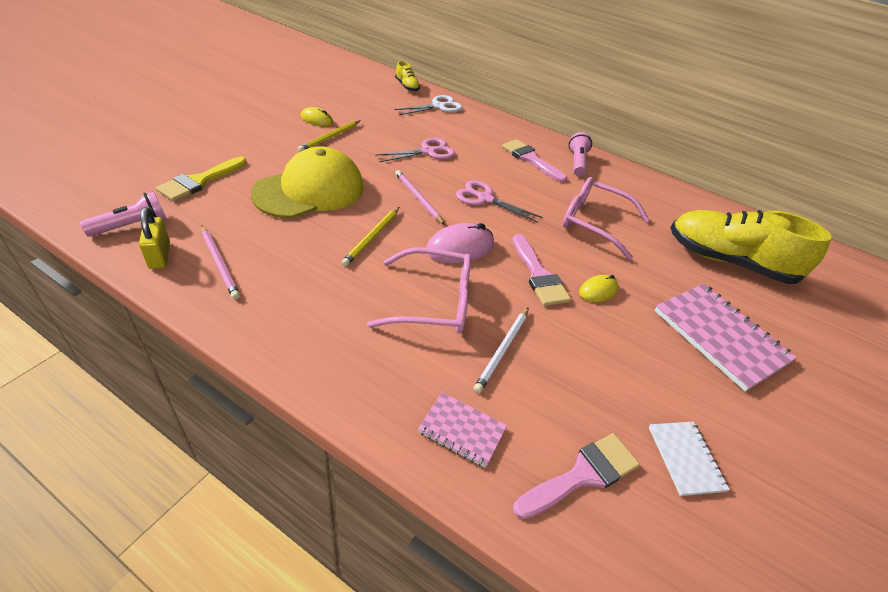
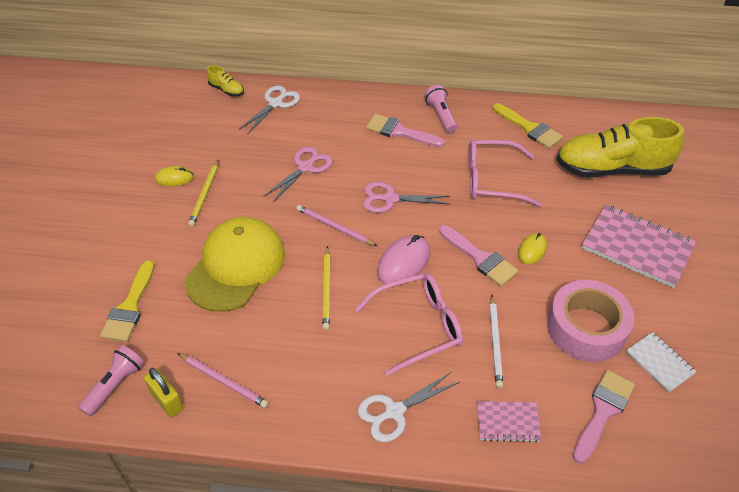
camera: 20 degrees left, 5 degrees up
(350, 361) = (394, 411): none -> white scissors
(614, 383) = (586, 328): none -> pink tape
(658, 200) = (529, 128): none -> yellow brush

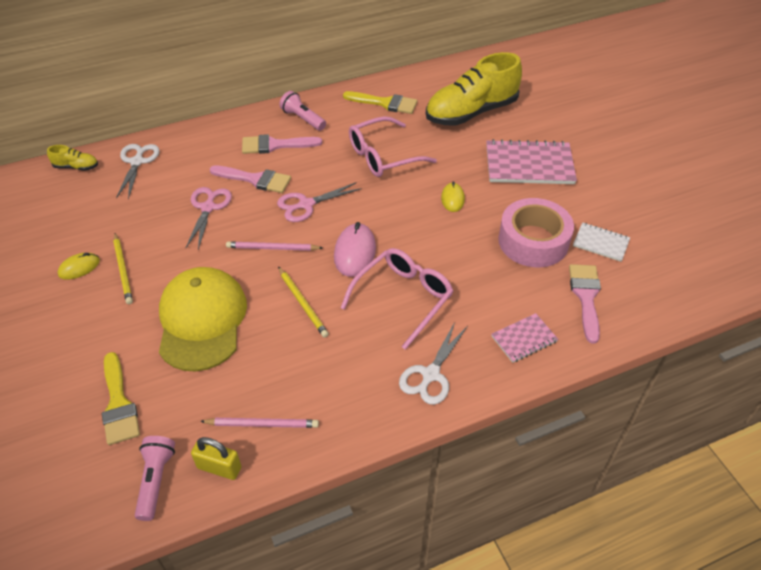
camera: 30 degrees left, 0 degrees up
(480, 258) = (416, 222): pink brush -> pink brush (255, 179)
(495, 342) = (473, 283): white pencil -> none

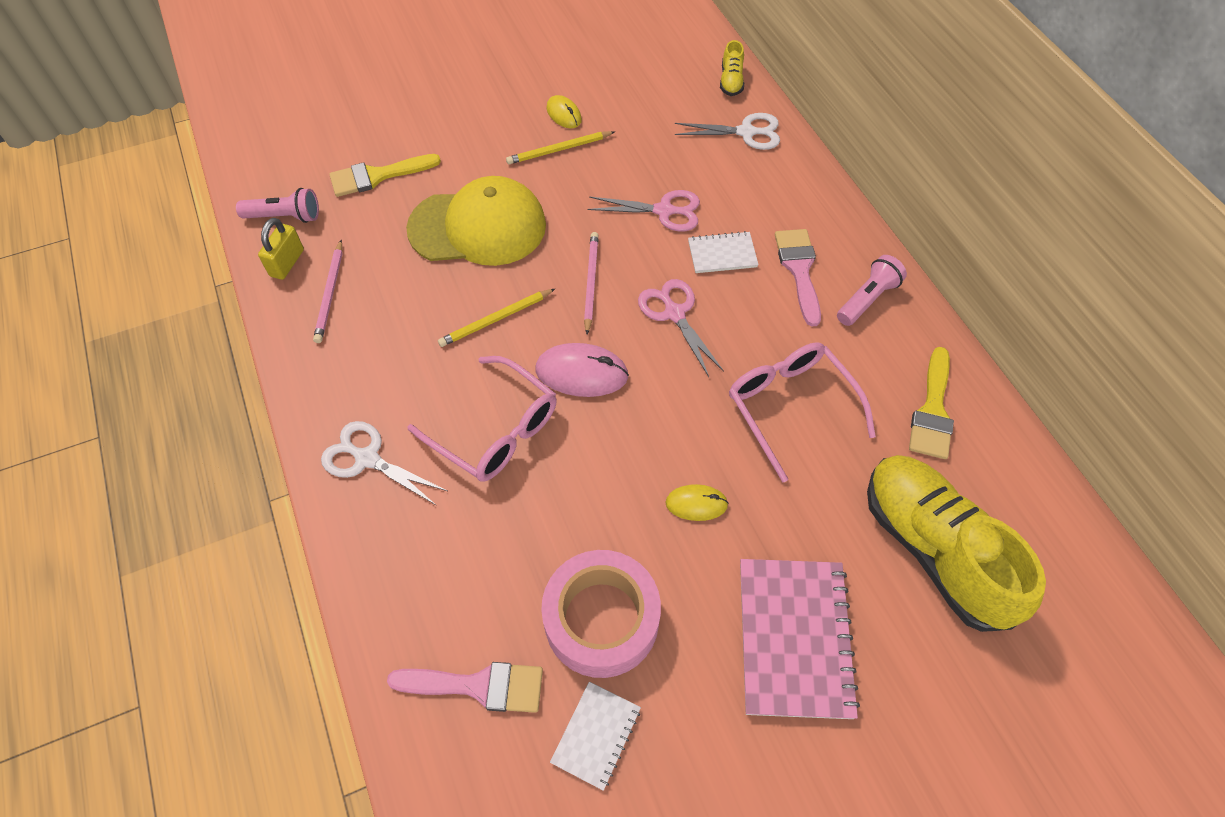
camera: 90 degrees right, 10 degrees up
(255, 179) = (722, 254): pink brush -> white notebook
(524, 339) = (408, 580): pink notebook -> none

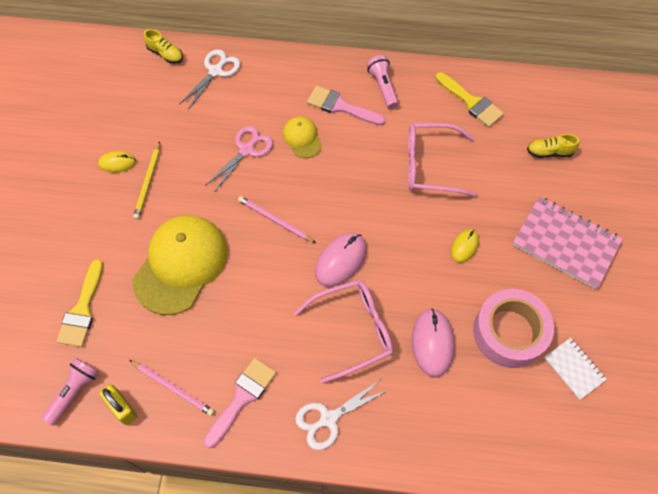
camera: 60 degrees left, 5 degrees up
(478, 686) = (517, 418): pink brush -> pink brush (242, 397)
(496, 319) = (267, 290): yellow pencil -> none
(529, 528) = (432, 343): none -> pink mouse
(674, 314) = (329, 187): pink scissors -> none
(722, 254) = (302, 138): white notebook -> yellow cap
(934, 549) = (549, 152): yellow shoe -> yellow shoe, size x0.42

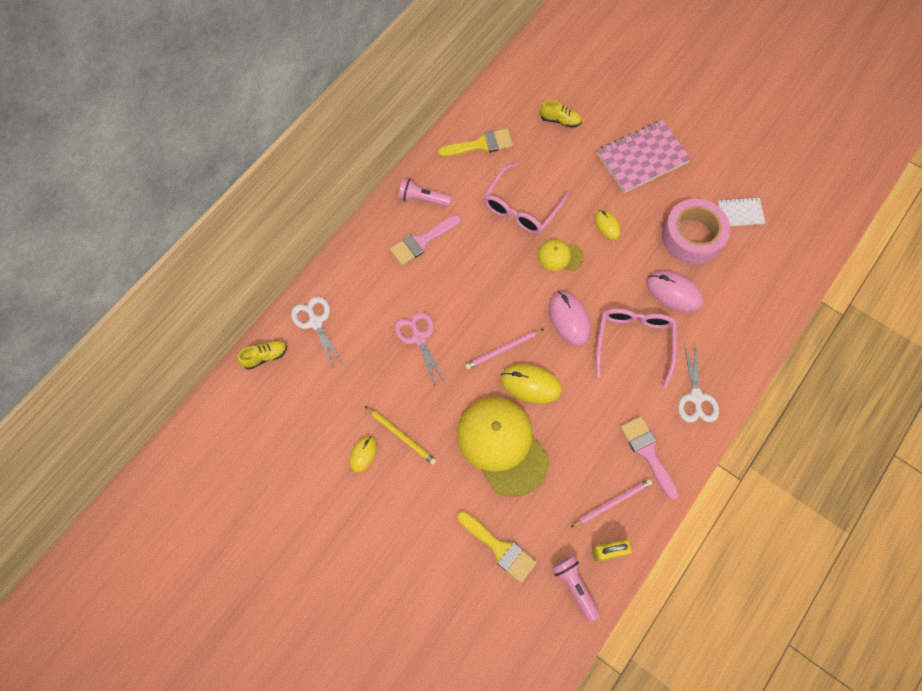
camera: 60 degrees left, 5 degrees up
(254, 259) = (530, 384): none -> yellow mouse
(302, 138) = (435, 287): yellow cap -> yellow cap (560, 256)
(549, 152) = (560, 120): yellow shoe -> yellow shoe turned 105 degrees counterclockwise

